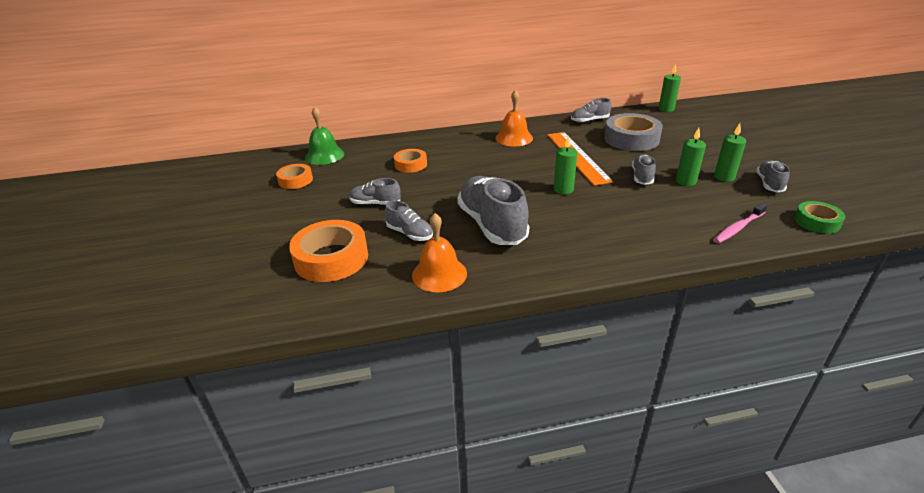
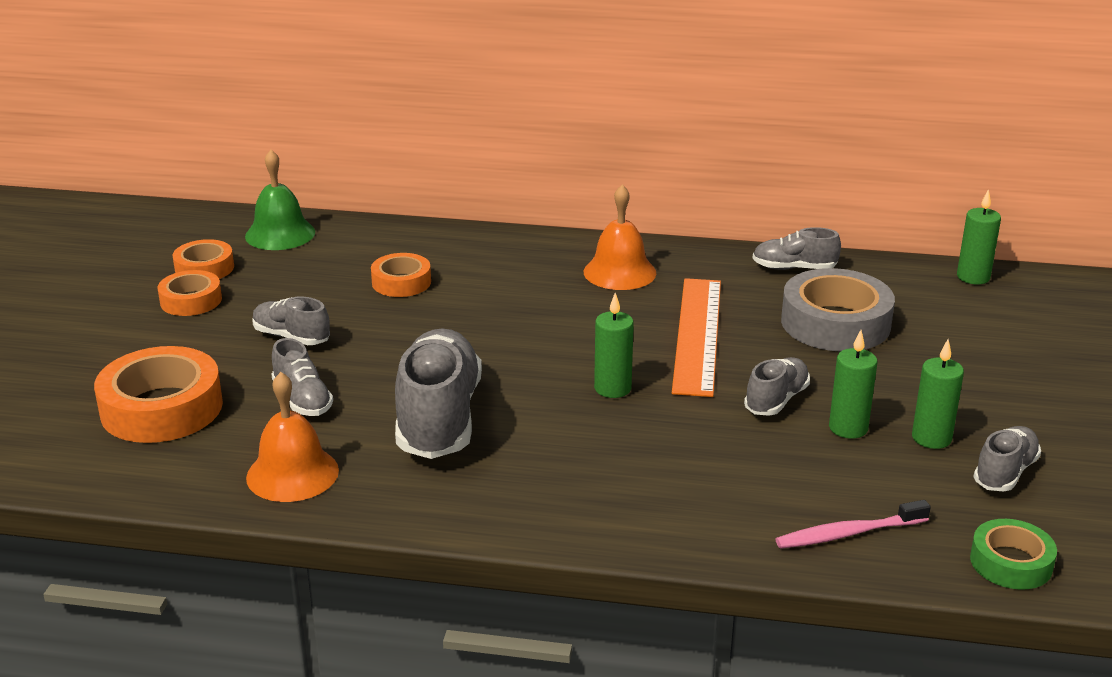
camera: 20 degrees right, 5 degrees down
(301, 198) = (191, 300): none -> orange tape

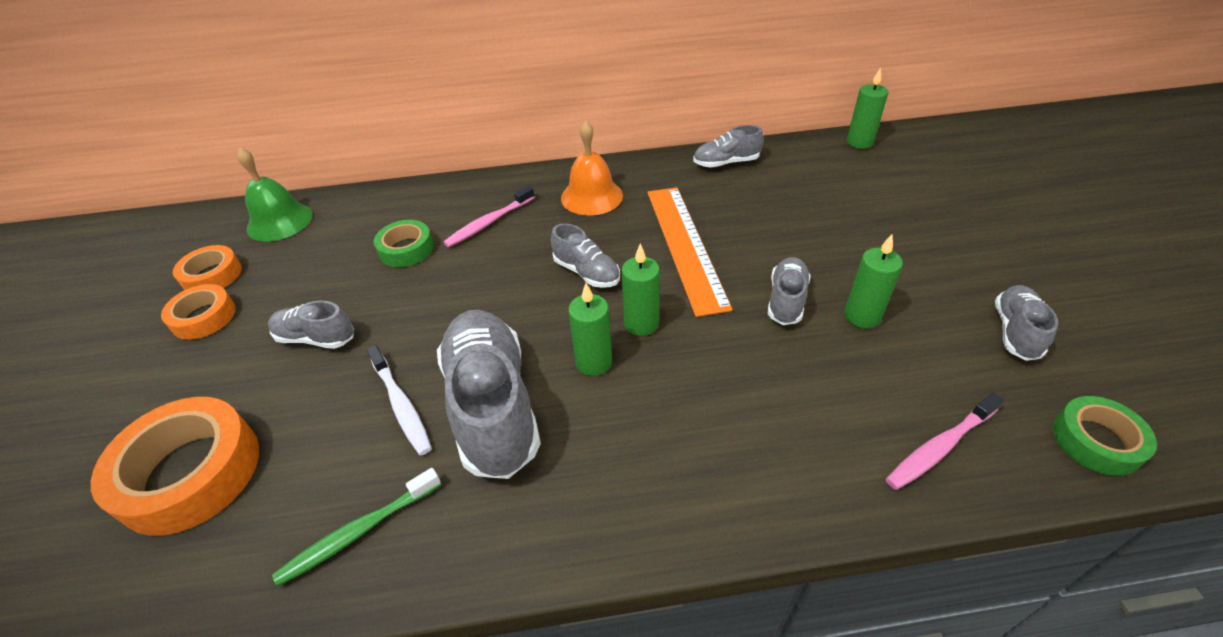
camera: 15 degrees left, 15 degrees up
(292, 473) = (358, 532): orange bell -> green toothbrush
(302, 400) = (345, 418): grey shoe -> grey shoe (586, 272)
(355, 401) = (401, 405): none -> white toothbrush
(401, 282) = (406, 249): orange tape -> green tape
(496, 275) = (489, 222): none -> pink toothbrush
(835, 323) = (787, 208): grey tape -> none
(931, 438) = (933, 309): green candle -> green candle (593, 362)

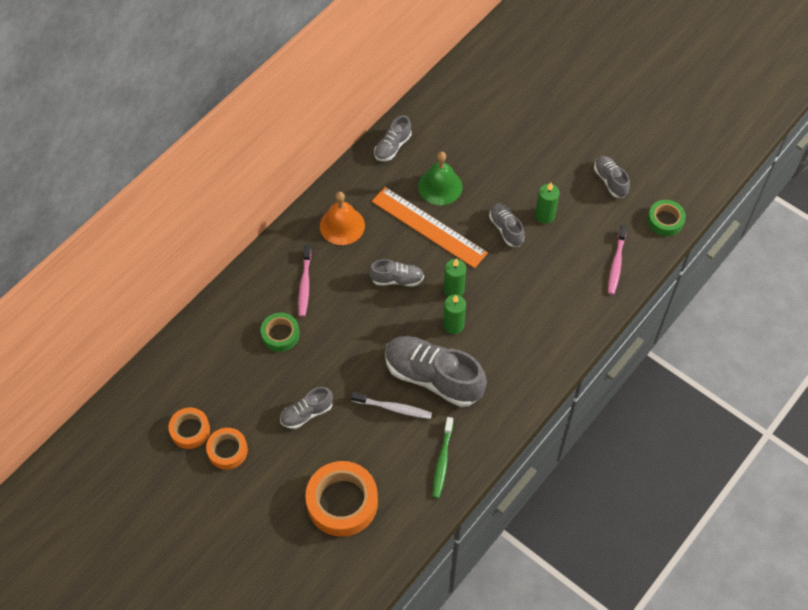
camera: 45 degrees left, 15 degrees up
(279, 221) = (172, 373): green bell -> green bell (440, 186)
(859, 142) = (453, 79): green candle -> none

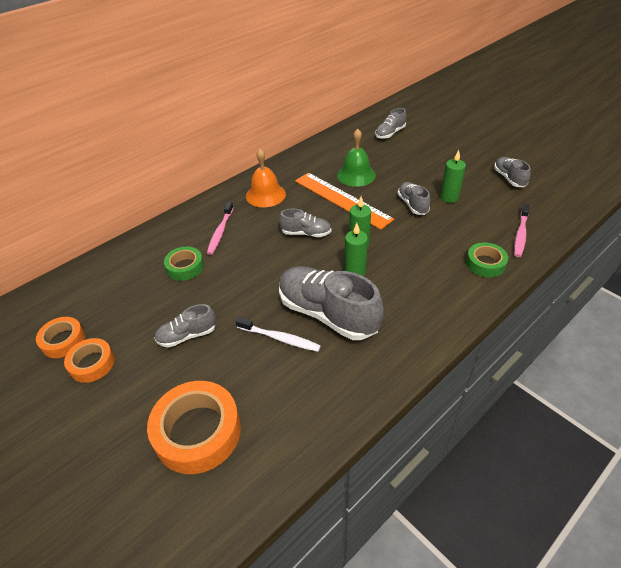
camera: 10 degrees right, 15 degrees down
(392, 146) = (320, 150): grey shoe -> grey shoe (390, 133)
(442, 461) = (325, 397): green toothbrush -> none
(665, 220) = (565, 206): green tape -> green tape (485, 263)

